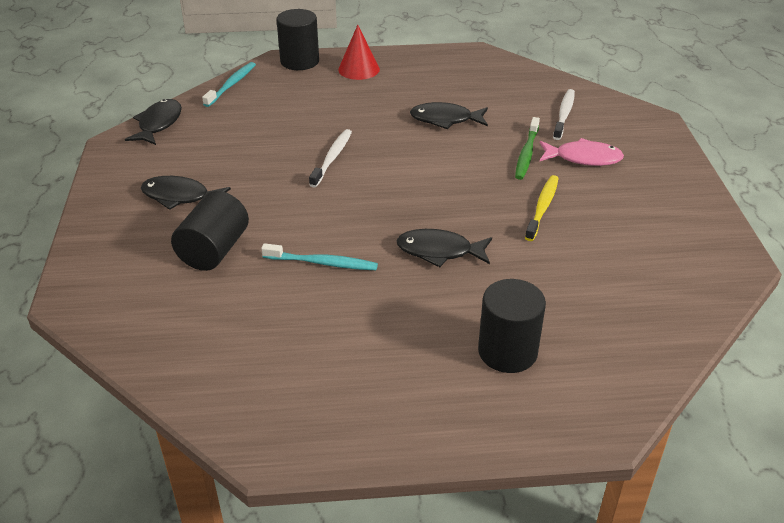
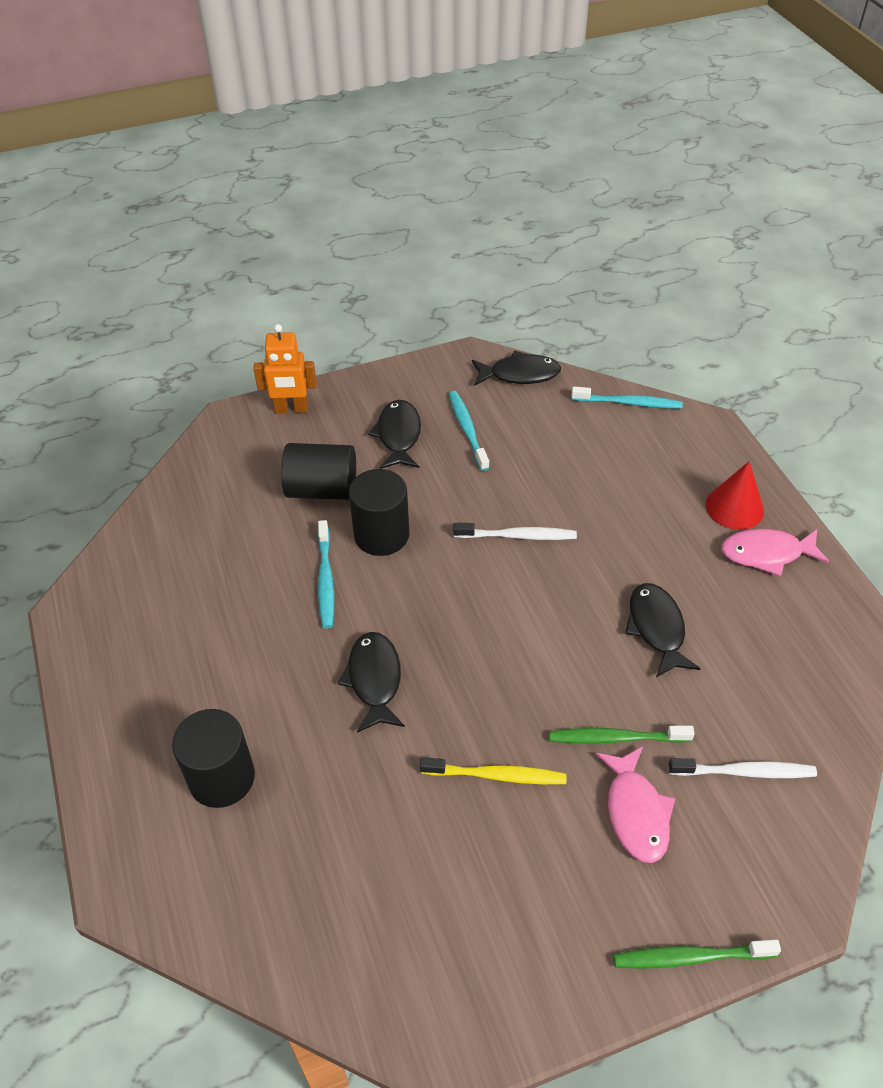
camera: 75 degrees right, 10 degrees up
(91, 255) = (291, 409): none -> orange robot
(202, 160) = (467, 430): none -> turquoise toothbrush
(299, 61) = (719, 445): black cylinder -> black cylinder (381, 535)
(404, 68) = (766, 554): none -> pink fish
(682, 160) = (691, 957): none -> green toothbrush

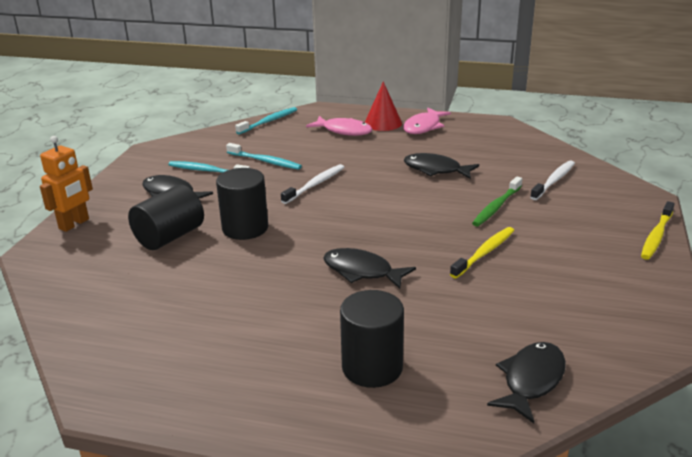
camera: 55 degrees left, 20 degrees down
(325, 579) = (251, 262): turquoise toothbrush -> turquoise toothbrush (265, 161)
(519, 374) = (192, 141): black fish -> black fish (531, 380)
(636, 812) = (552, 218): pink fish -> pink fish (344, 131)
(691, 957) = (656, 236): green toothbrush -> yellow toothbrush

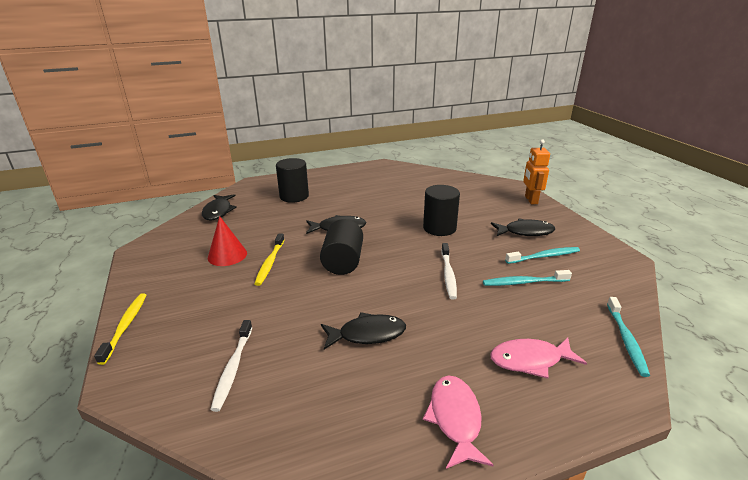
camera: 145 degrees right, 0 degrees up
(170, 237) = (470, 210): black cylinder -> black cylinder (343, 262)
(383, 123) = (512, 402): red cone -> red cone (227, 255)
(496, 207) = (280, 308): green toothbrush -> none

